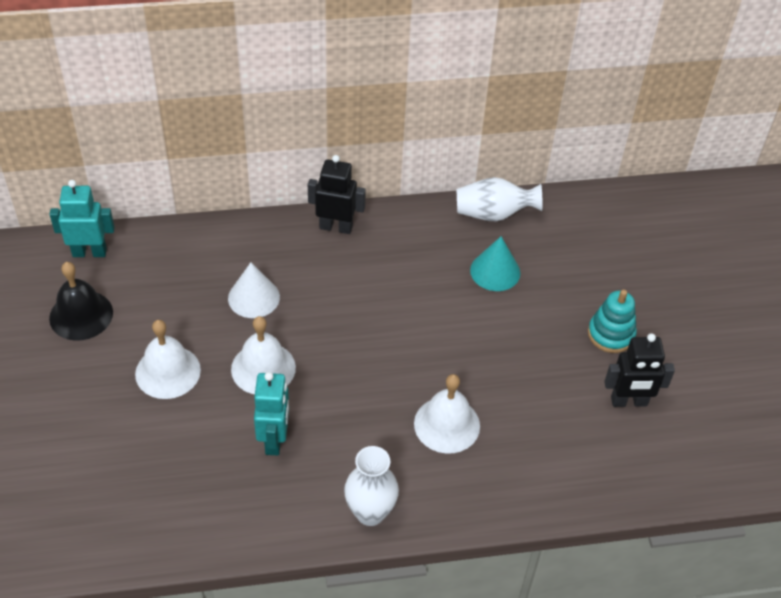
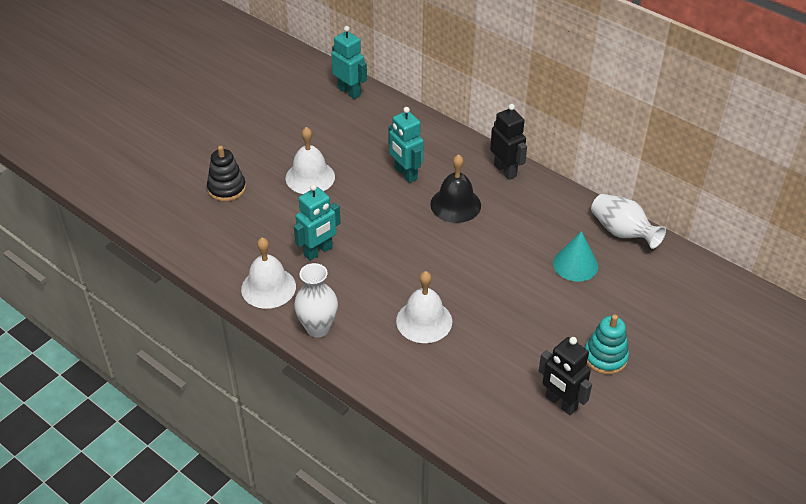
camera: 50 degrees right, 5 degrees down
(81, 315) = (304, 119): black bell -> black bell (455, 204)
(98, 451) = (226, 188): none -> black stacking toy
(254, 297) = (405, 174): white cone -> turquoise robot
(263, 368) = (361, 212): white bell -> white bell (268, 287)

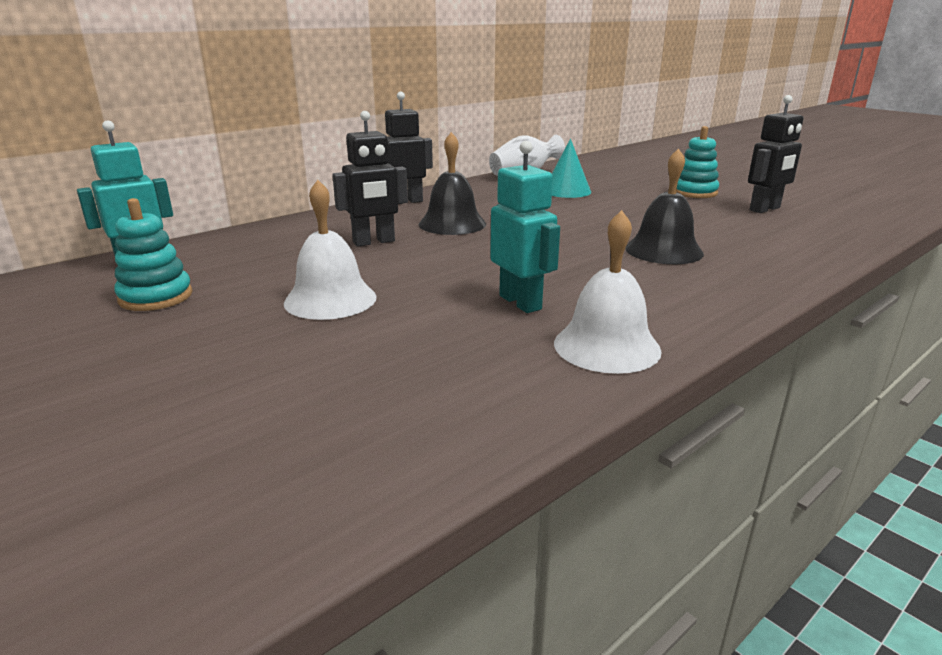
camera: 80 degrees left, 20 degrees down
(226, 188) = (299, 379): black stacking toy -> none
(303, 116) = (156, 297): none -> turquoise stacking toy
(318, 328) = (697, 311): white vase -> none
(405, 174) = (374, 242): turquoise robot -> black robot
(424, 321) = (663, 250): white bell -> black bell

